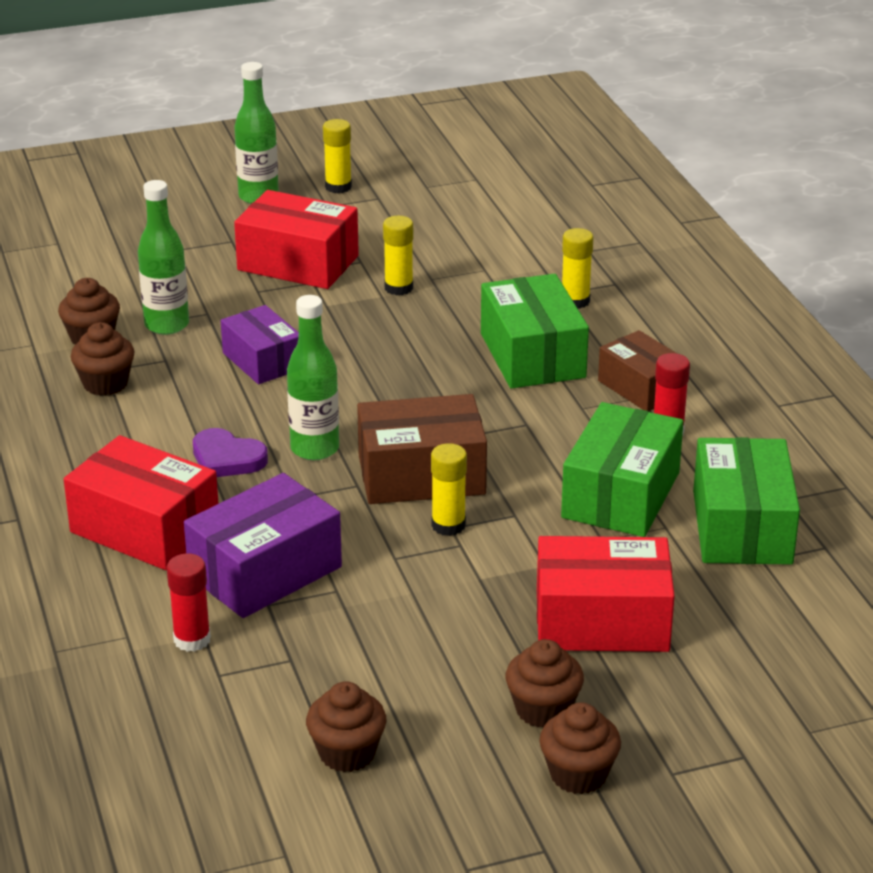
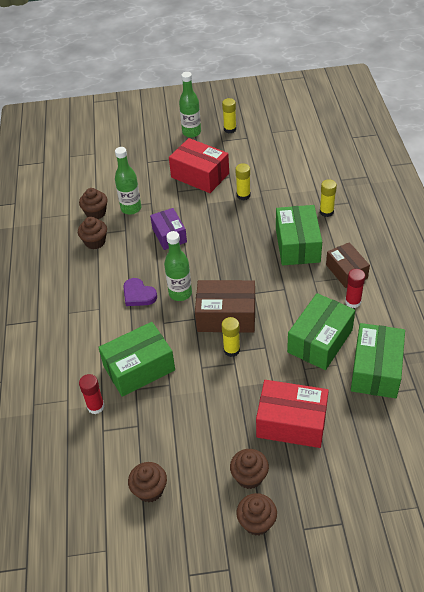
camera: 15 degrees right, 15 degrees up
(145, 528) = (91, 334): red box -> none
(265, 571) = (139, 368): purple box -> green box

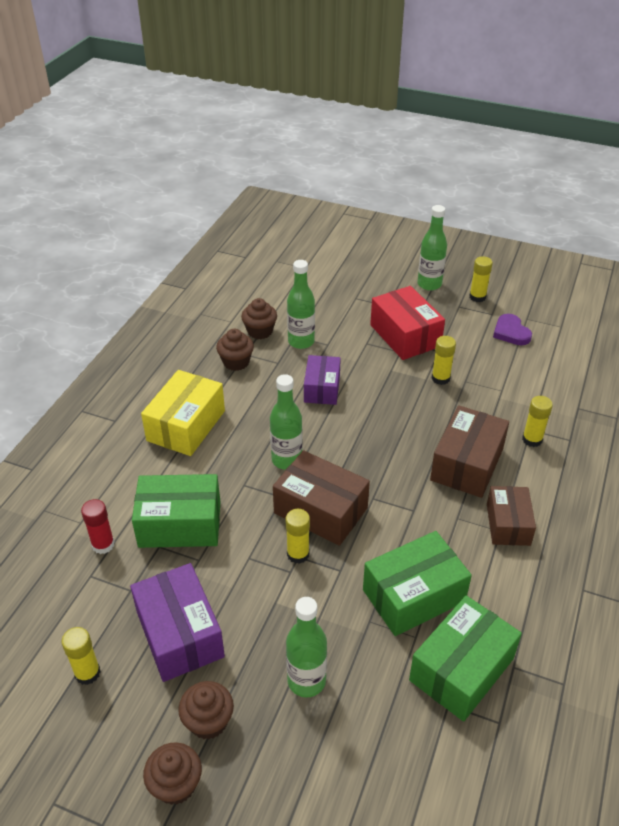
camera: 25 degrees right, 5 degrees down
(92, 301) = (186, 426): none -> yellow box
(138, 295) = (240, 440): purple heart -> purple heart (511, 332)
(149, 490) = (87, 673): brown cupcake -> yellow glue stick
(192, 435) = (180, 634): none -> purple box
(291, 422) = (306, 681): red box -> green bottle
(297, 245) = (467, 464): green box -> brown box
(353, 302) = (490, 566): red glue stick -> none

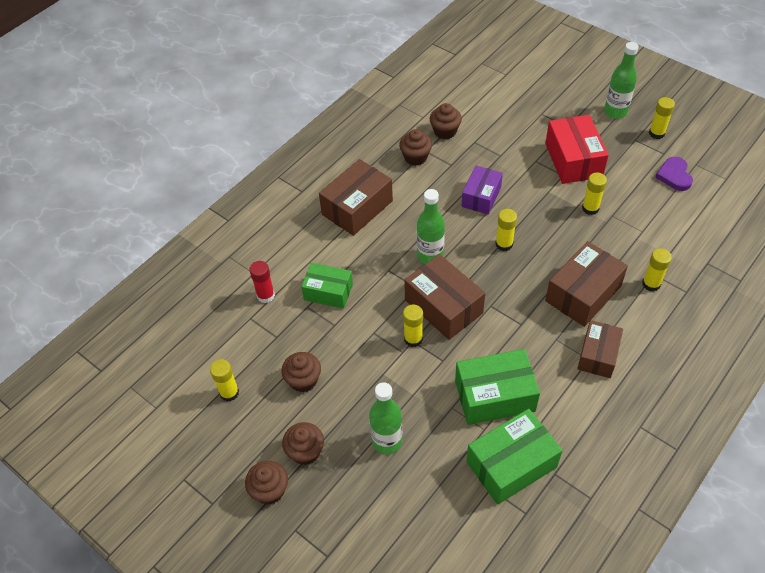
camera: 20 degrees right, 10 degrees up
(180, 524) = (328, 292): green box -> green box, size x0.66
(180, 634) = (303, 380): purple box -> brown cupcake
(186, 426) = (357, 208): yellow box -> brown box
(301, 342) = (477, 148): green bottle -> none
(364, 431) = (504, 244): none -> yellow glue stick

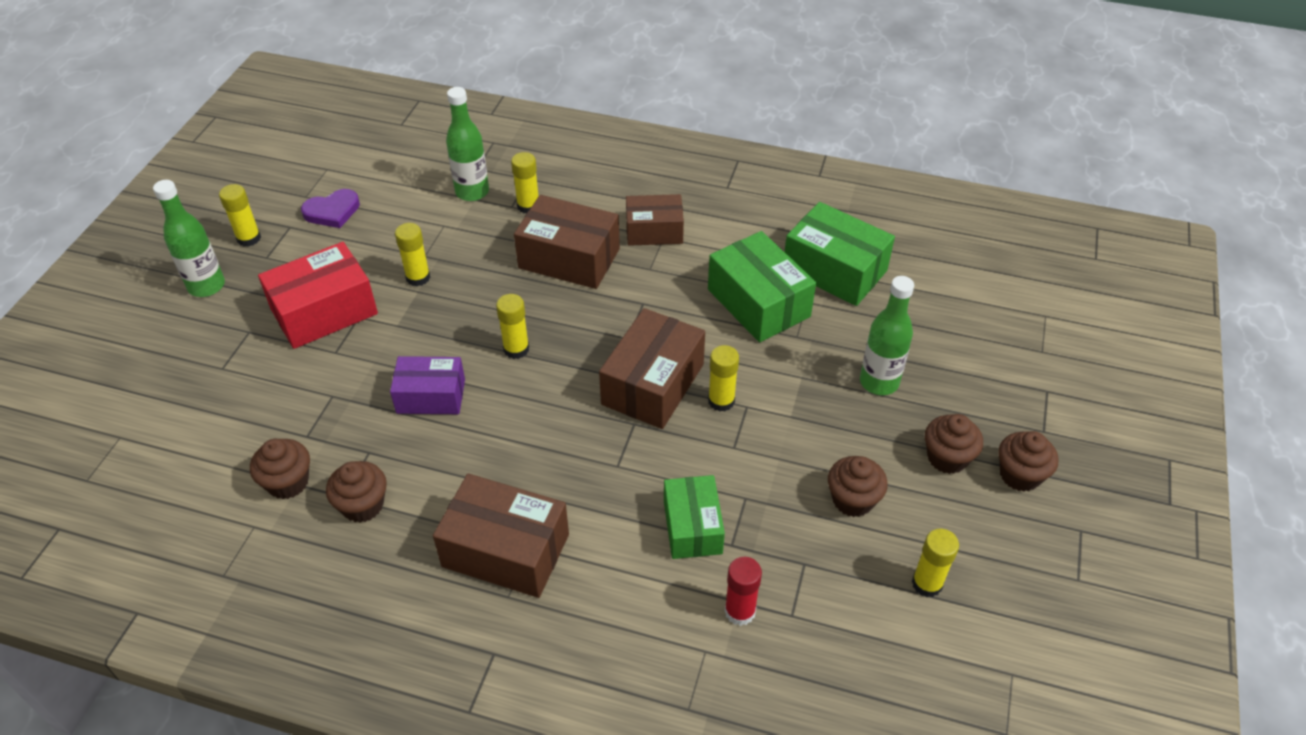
camera: 115 degrees left, 5 degrees down
(430, 256) = (570, 424): green bottle -> green bottle (472, 192)

